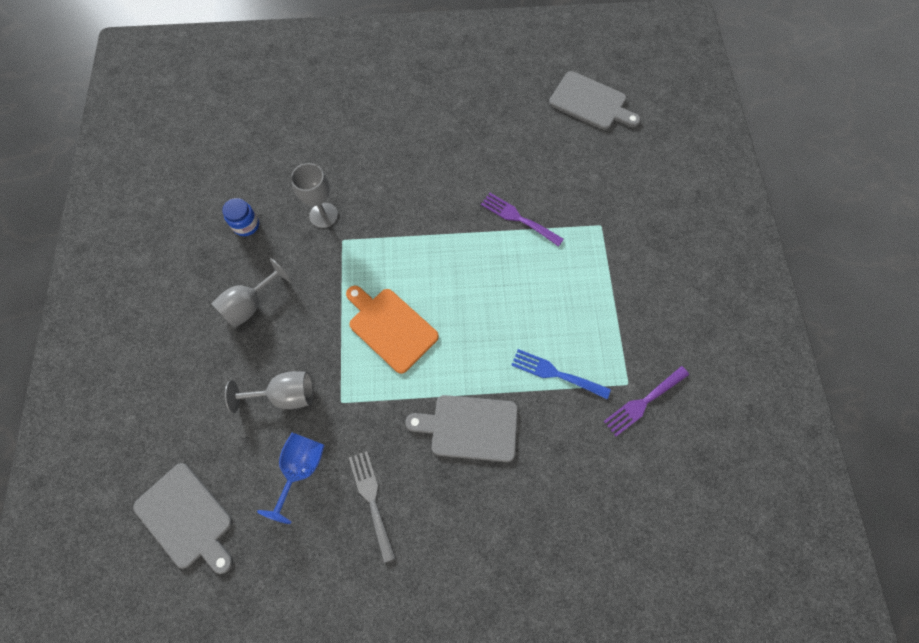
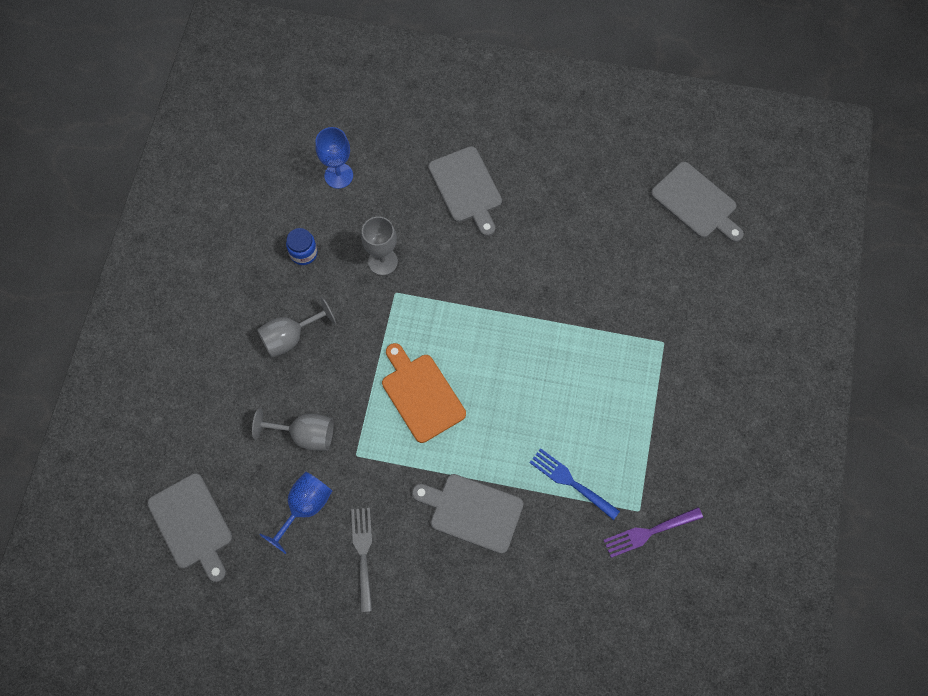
camera: 15 degrees right, 0 degrees up
(264, 150) = (338, 175): none -> blue goblet
(385, 135) = (466, 188): none -> grey cutting board
(518, 218) = (580, 313): purple fork -> none

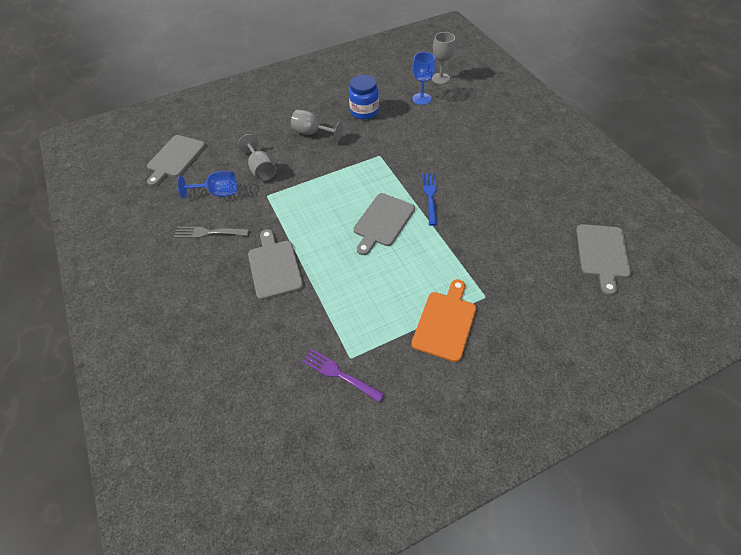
camera: 55 degrees right, 15 degrees down
(303, 253) = (364, 111): blue jar -> blue jar, size x1.55
(363, 554) = (208, 232): grey fork -> grey fork turned 135 degrees counterclockwise
(383, 261) = (392, 140): grey goblet -> grey goblet (440, 78)
(421, 394) = (329, 201): orange cutting board -> orange cutting board (445, 323)
(466, 188) = (474, 146): grey cutting board -> grey cutting board (382, 222)
(570, 482) = (337, 305): blue fork -> blue fork (430, 196)

